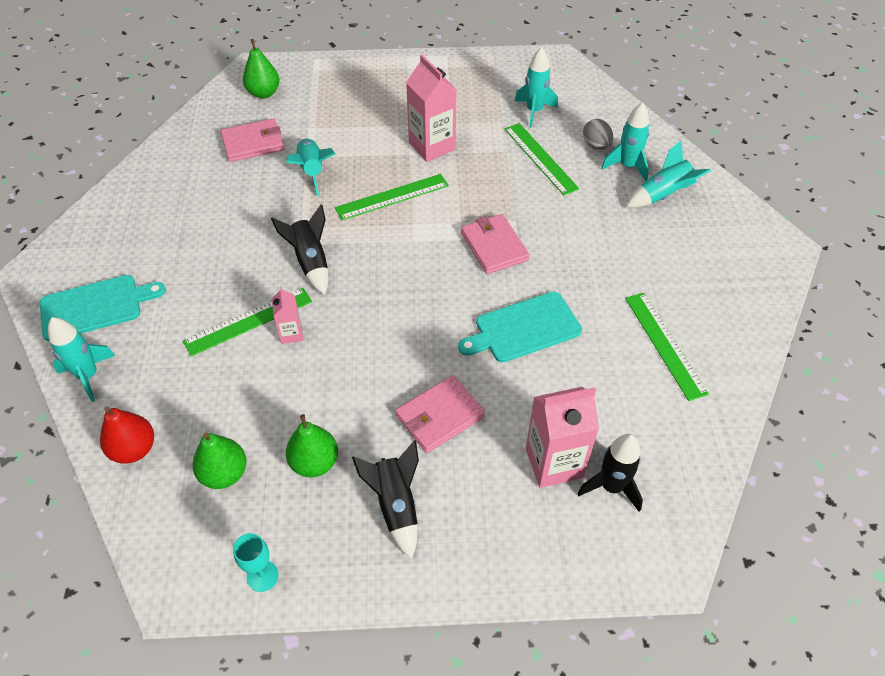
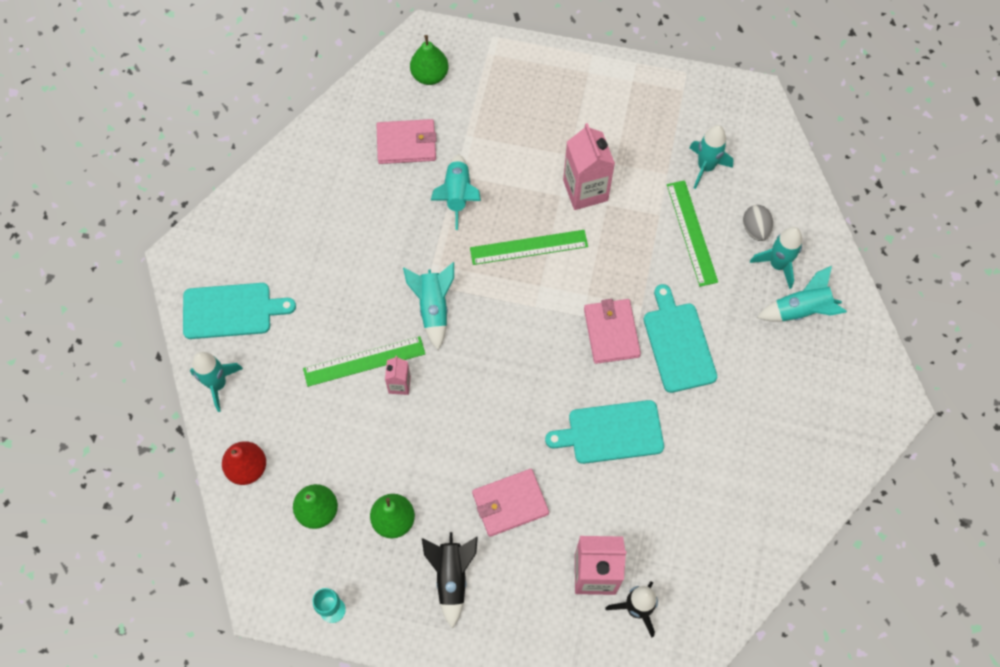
camera: 15 degrees right, 15 degrees up
(311, 262) = (433, 308): black rocket -> turquoise rocket
(561, 242) = (678, 343): none -> turquoise cutting board
(665, 344) = (736, 483): green ruler -> none

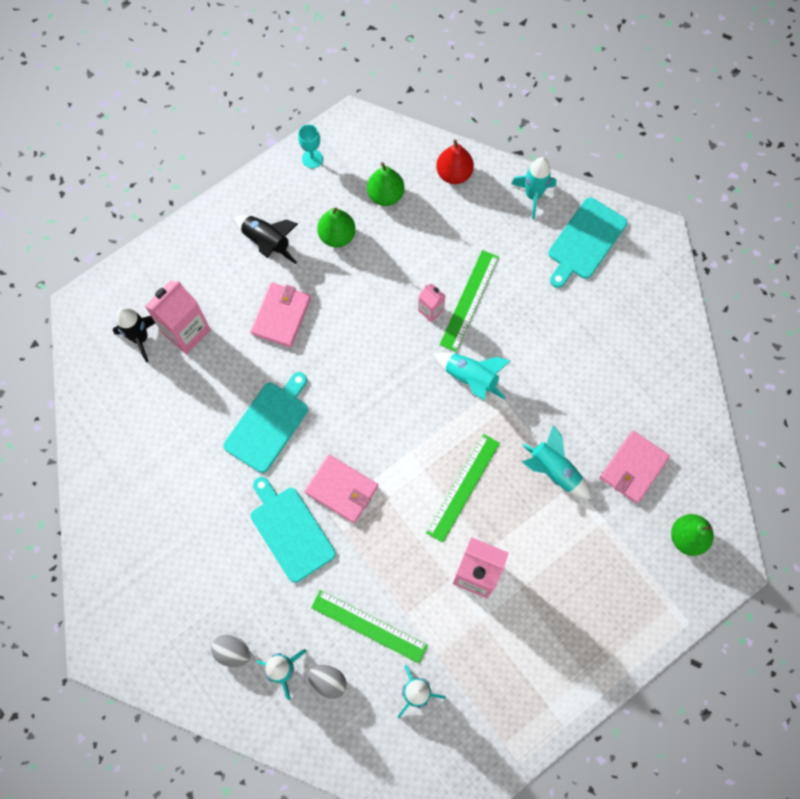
camera: 130 degrees right, 5 degrees up
(678, 343) = (290, 531): turquoise cutting board -> turquoise cutting board turned 150 degrees counterclockwise
(800, 310) = (233, 651): turquoise rocket -> grey egg

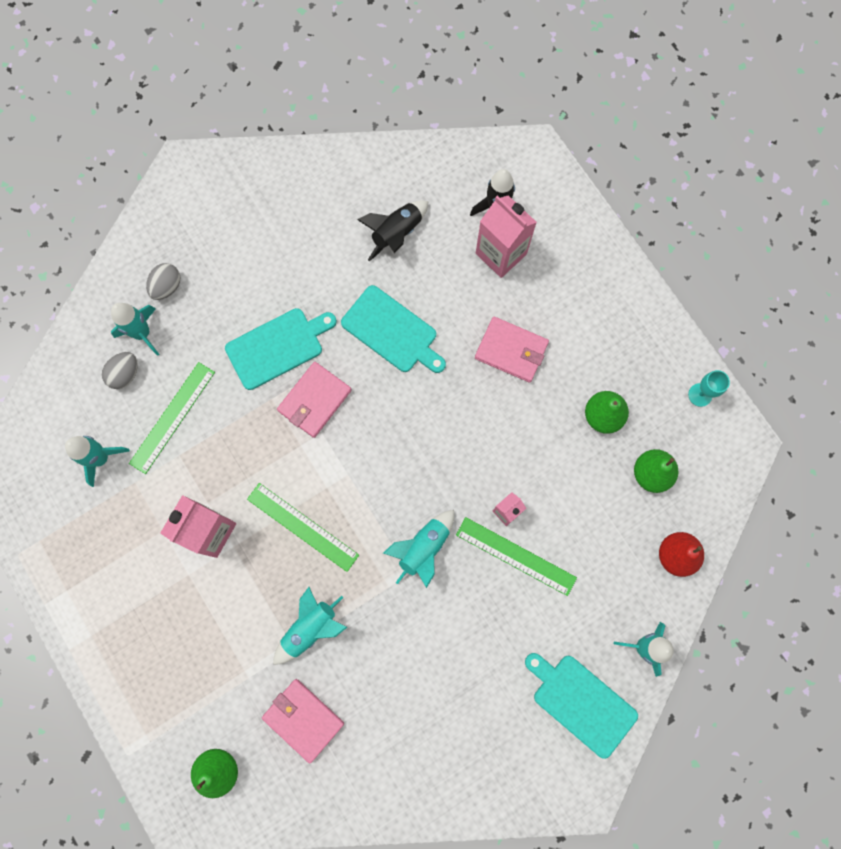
camera: 95 degrees right, 5 degrees up
(267, 242) = (598, 340): black rocket -> black rocket (397, 233)

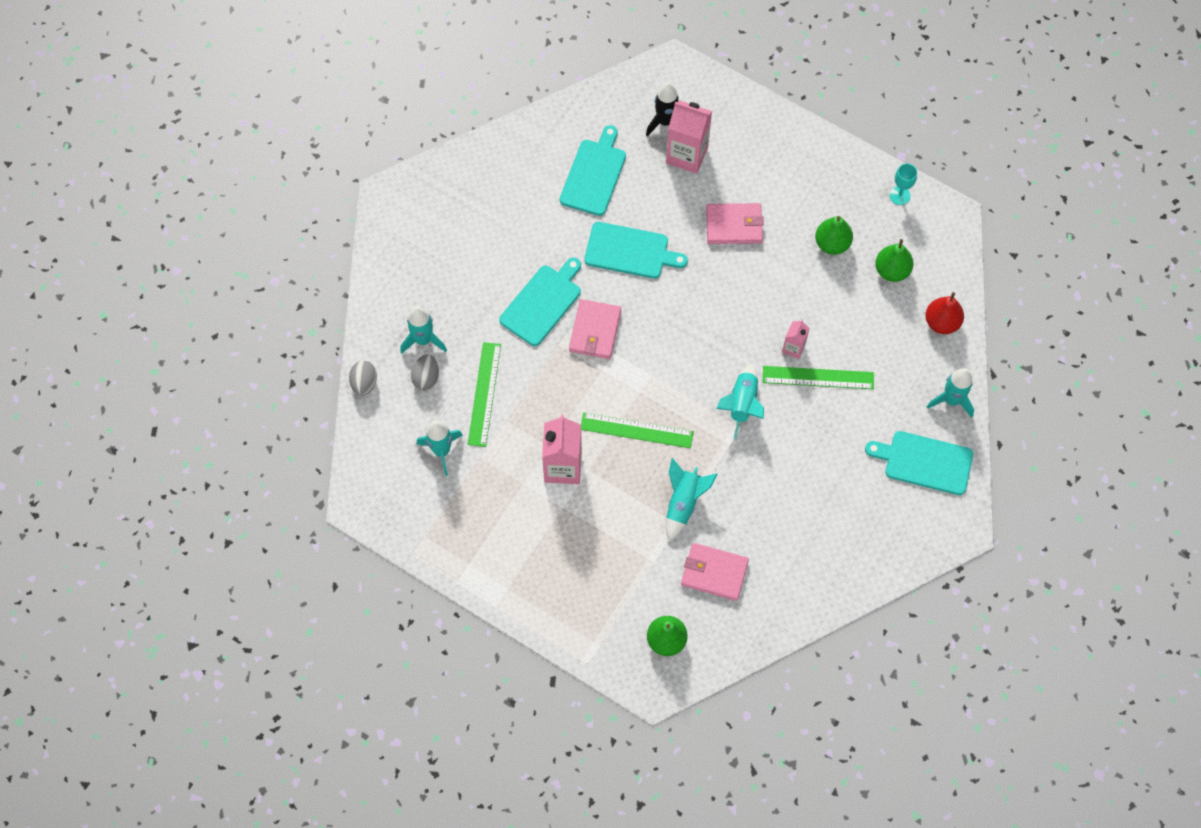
camera: 25 degrees left, 10 degrees down
(167, 286) = (424, 295): grey egg -> grey egg (364, 383)
(397, 233) = (594, 174): black rocket -> turquoise cutting board

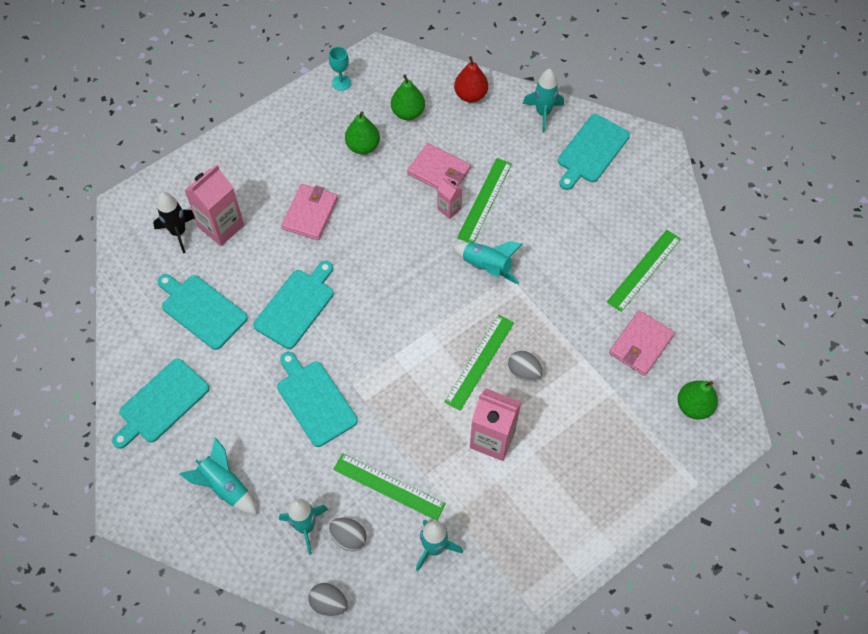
camera: 70 degrees left, 5 degrees down
(492, 180) = (161, 403): none -> turquoise cutting board
(595, 331) = (364, 363): pink wallet -> pink wallet (439, 171)
(642, 473) = (524, 372): none -> grey egg
(683, 503) = (565, 347): turquoise rocket -> turquoise rocket (225, 486)
(801, 554) = (644, 270): none -> green ruler

